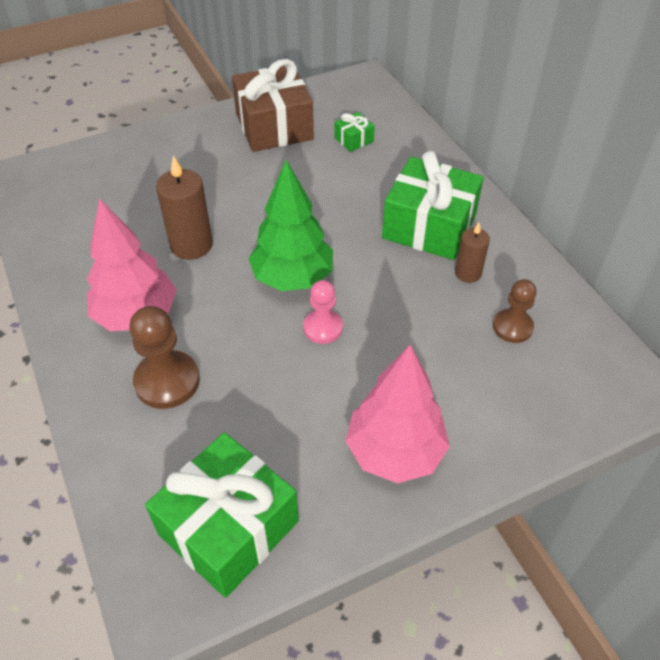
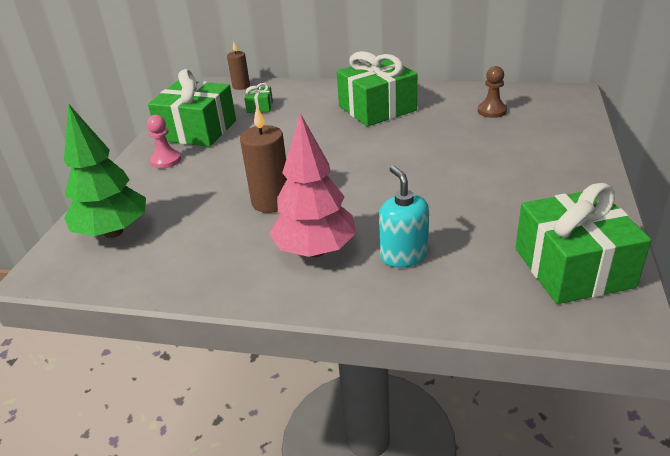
camera: 50 degrees left, 15 degrees down
(167, 381) = (403, 255): brown pawn -> turquoise soap dispenser
(274, 126) = (197, 130): brown gift -> green gift
(292, 278) = (361, 169): green tree -> green tree (113, 232)
(323, 328) = (422, 172): pink pawn -> pink pawn (166, 160)
(395, 452) = (557, 180): pink tree -> none
(468, 273) = (433, 110): brown candle -> brown candle (241, 86)

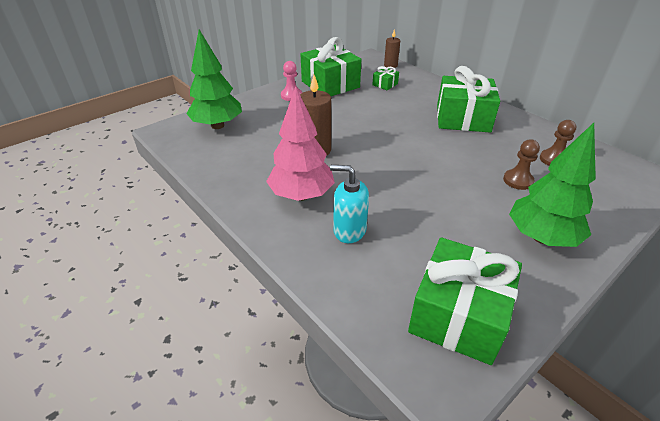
camera: 35 degrees right, 5 degrees up
(403, 255) = (349, 230): turquoise soap dispenser -> turquoise soap dispenser turned 90 degrees counterclockwise
(486, 140) = (518, 180): none -> brown pawn
(555, 176) = (541, 237): none -> green tree

